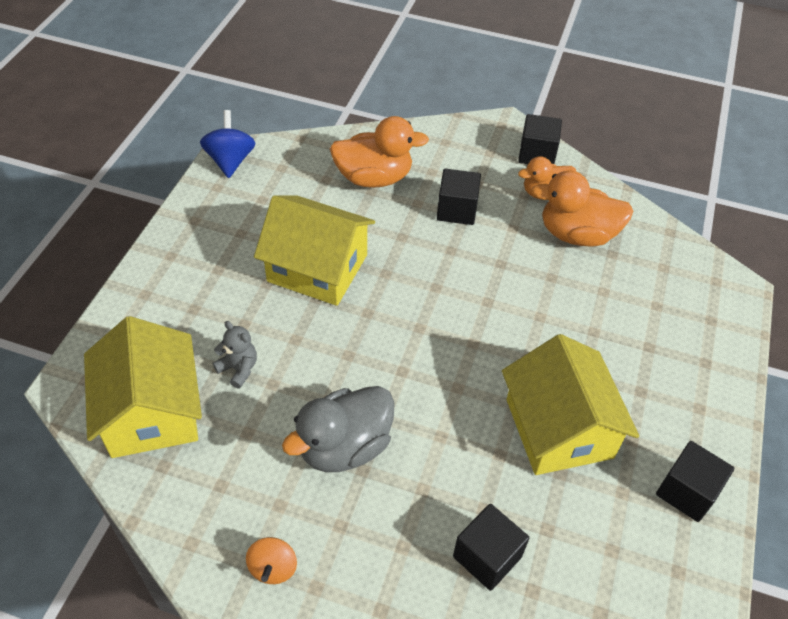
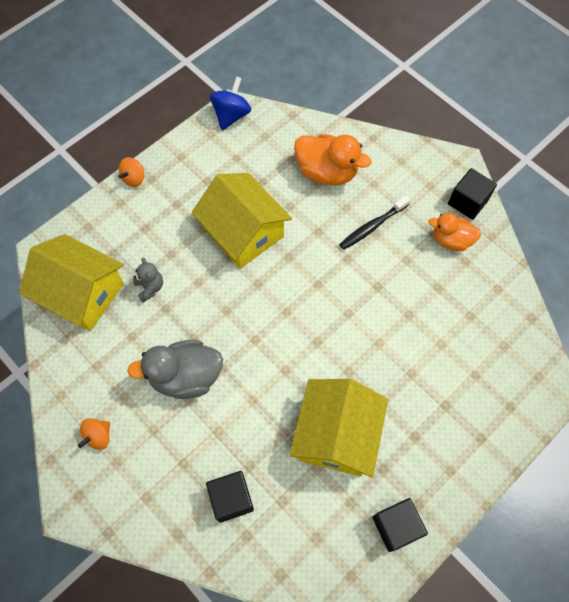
camera: 30 degrees right, 15 degrees up
(148, 263) = (134, 178): none -> orange spinning top
(151, 411) = (82, 293): yellow house -> yellow house turned 75 degrees counterclockwise
(457, 210) = (372, 226): black cube -> black toothbrush
(577, 234) = (453, 287): orange duck -> none

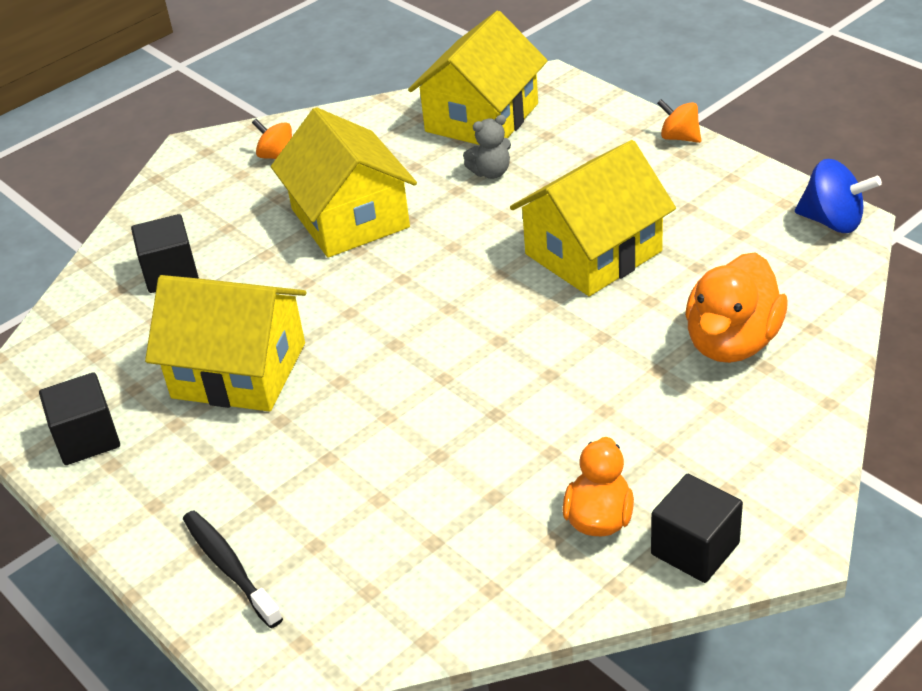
camera: 95 degrees right, 25 degrees down
(186, 377) = (350, 218): grey duck -> yellow house
(372, 226) = (620, 405): black toothbrush -> black toothbrush (230, 567)

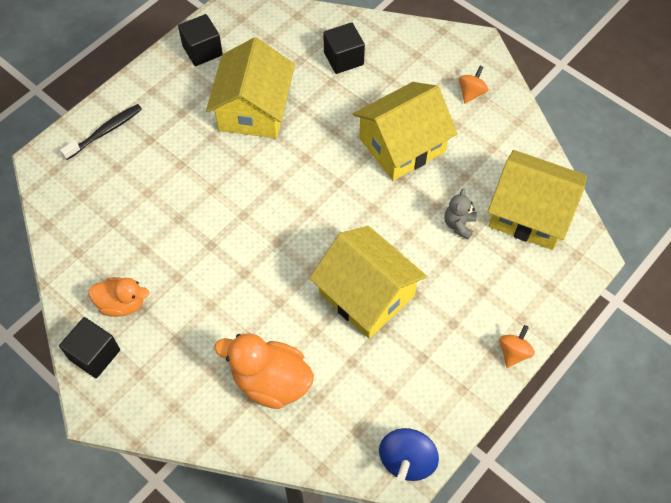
camera: 80 degrees right, 20 degrees up
(491, 172) = (459, 224): grey teddy bear -> grey teddy bear turned 45 degrees clockwise

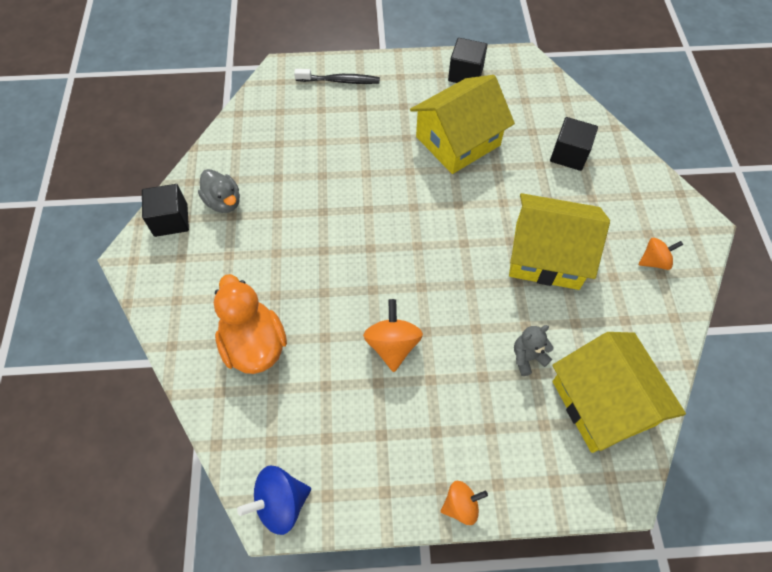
camera: 45 degrees right, 0 degrees up
(122, 304) = (223, 202): orange duck -> grey duck
(366, 294) = (392, 345): yellow house -> orange spinning top

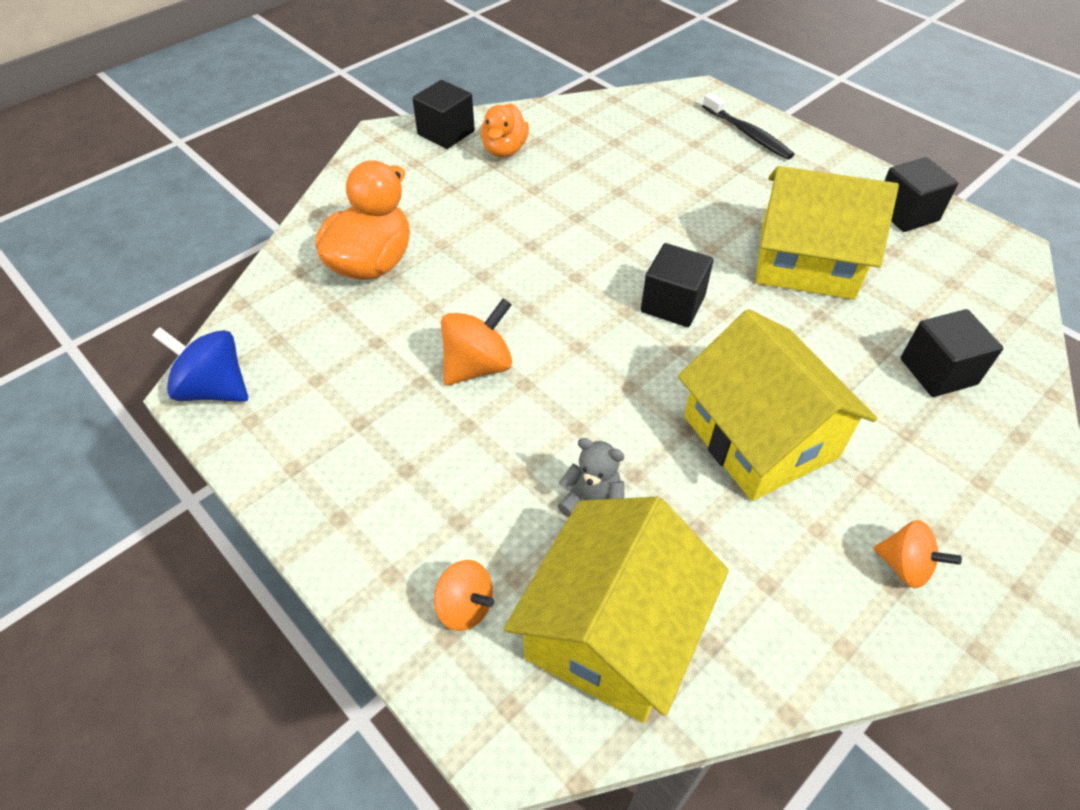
camera: 50 degrees right, 10 degrees down
(223, 202) = (504, 150): grey duck -> orange duck
(432, 220) = (672, 304): none -> black cube
(461, 505) = (332, 551): orange spinning top -> orange spinning top (465, 606)

